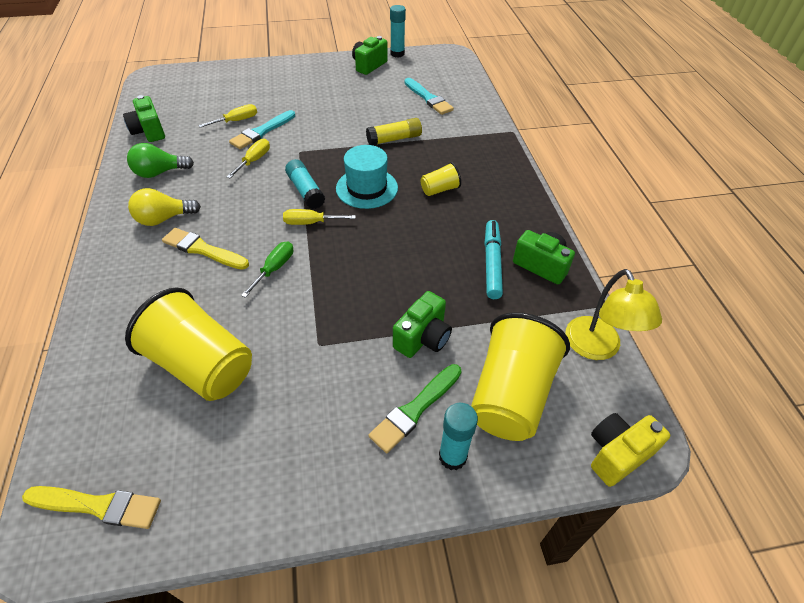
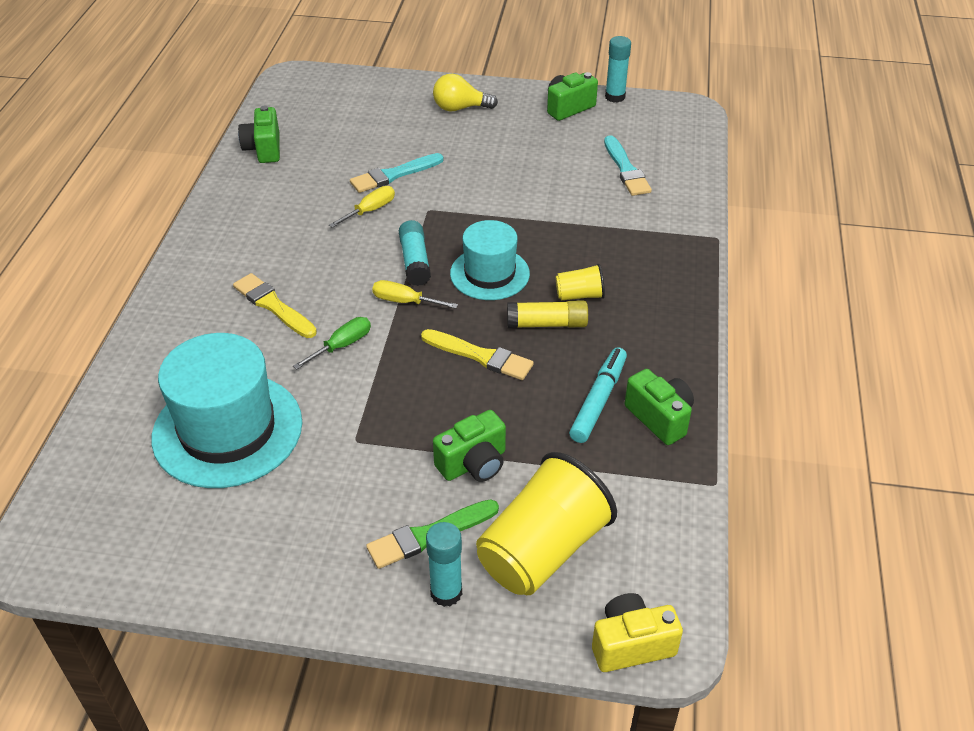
camera: 20 degrees right, 5 degrees down
(98, 506) = (87, 534): yellow brush -> yellow brush (480, 356)
(159, 173) = (258, 203): green light bulb -> none
(164, 219) = (244, 260): yellow light bulb -> yellow light bulb (460, 108)
(202, 365) = (227, 430): yellow cup -> turquoise hat
(237, 121) = (369, 155): yellow screwdriver -> none
(394, 139) = (553, 217): yellow glue stick -> yellow glue stick (547, 324)
(596, 348) = (673, 529): yellow lamp -> none

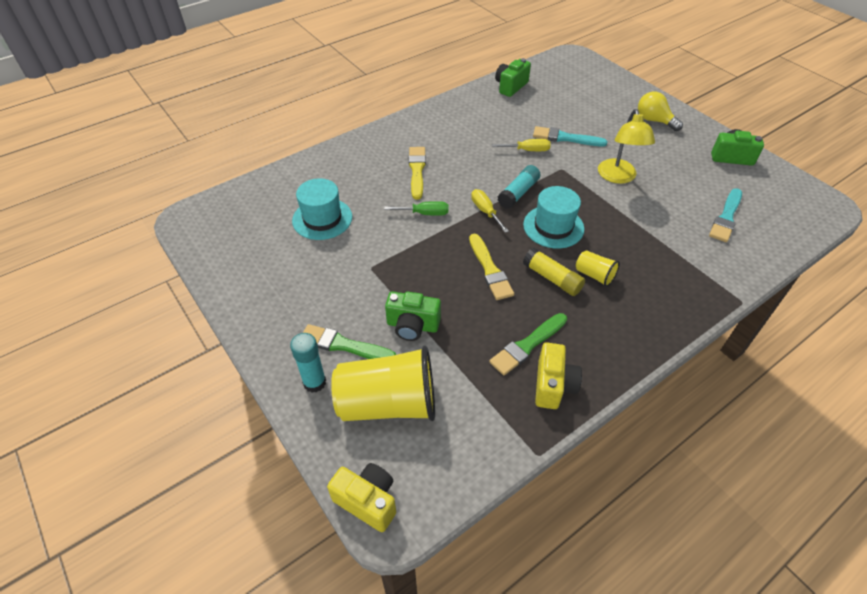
camera: 45 degrees right, 5 degrees up
(227, 430) = (322, 219): turquoise hat -> turquoise hat, size x0.62
(492, 186) = (618, 177): none -> yellow lamp
(598, 400) = (527, 345): turquoise marker -> green brush
(615, 97) = (776, 167): turquoise glue stick -> none
(659, 418) = (553, 385): green camera -> yellow camera

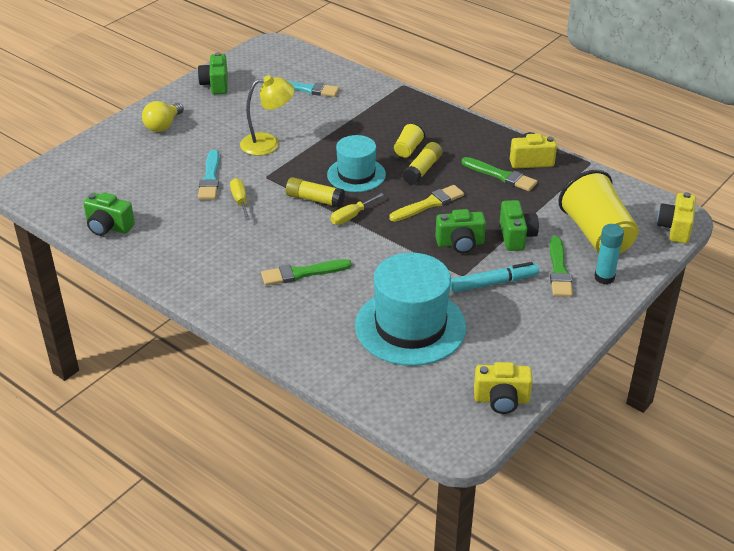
camera: 105 degrees left, 10 degrees down
(209, 252) = (501, 400): none -> yellow camera
(322, 219) = (410, 326): turquoise hat -> turquoise hat, size x1.61
(350, 287) = (493, 283): none -> turquoise marker
(417, 170) = (302, 273): yellow brush -> green brush
(417, 277) = (460, 244): none -> green camera
(425, 213) = (371, 255): green screwdriver -> none
(518, 193) = (315, 199): turquoise glue stick -> yellow glue stick

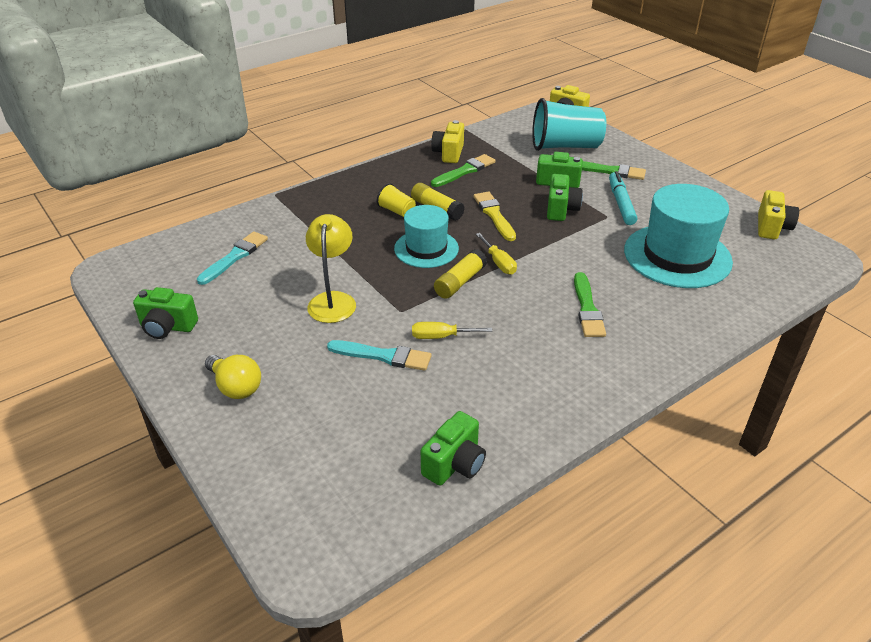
camera: 75 degrees left, 0 degrees up
(596, 234) = (565, 146): yellow cup -> turquoise cup
(604, 277) = (621, 154): turquoise glue stick -> none

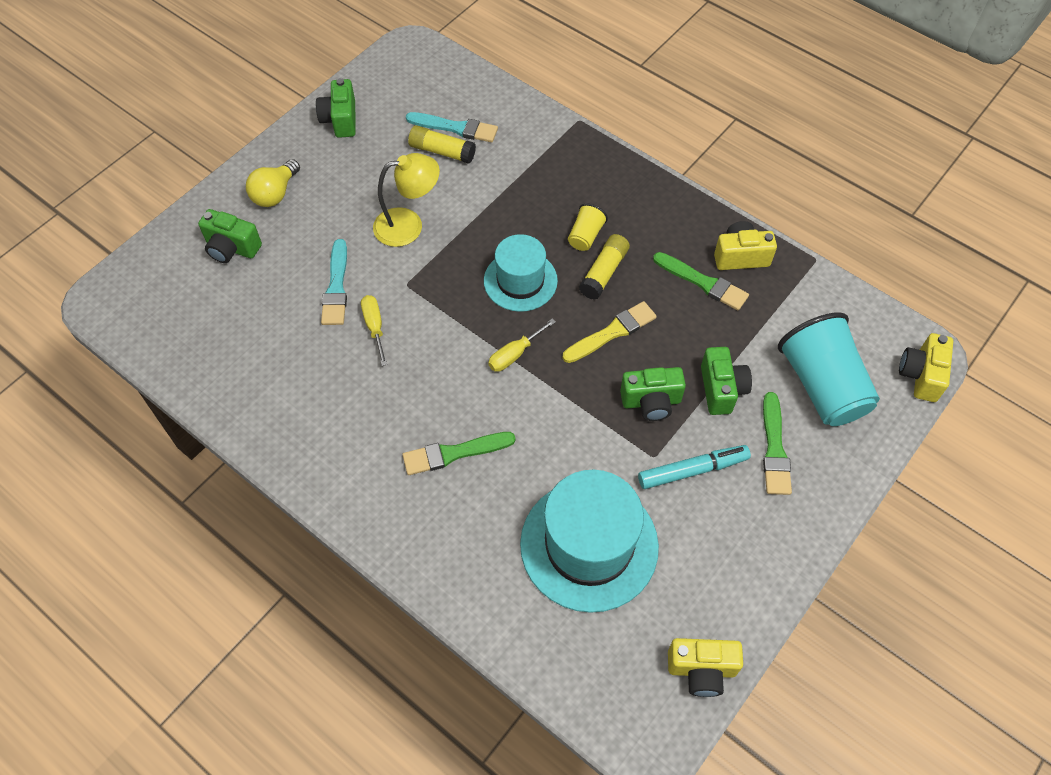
camera: 75 degrees right, 20 degrees up
(455, 464) = (210, 373): green camera -> green camera (232, 248)
(460, 282) = (468, 325): yellow glue stick -> yellow glue stick (442, 151)

